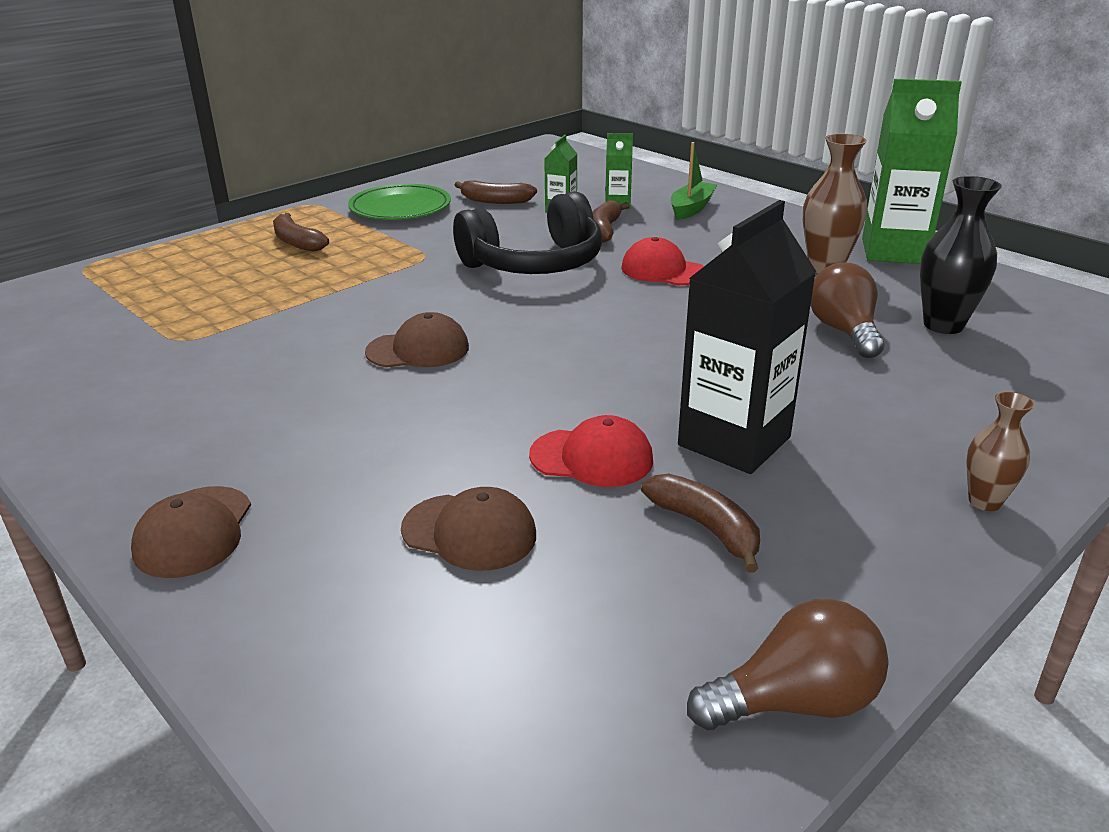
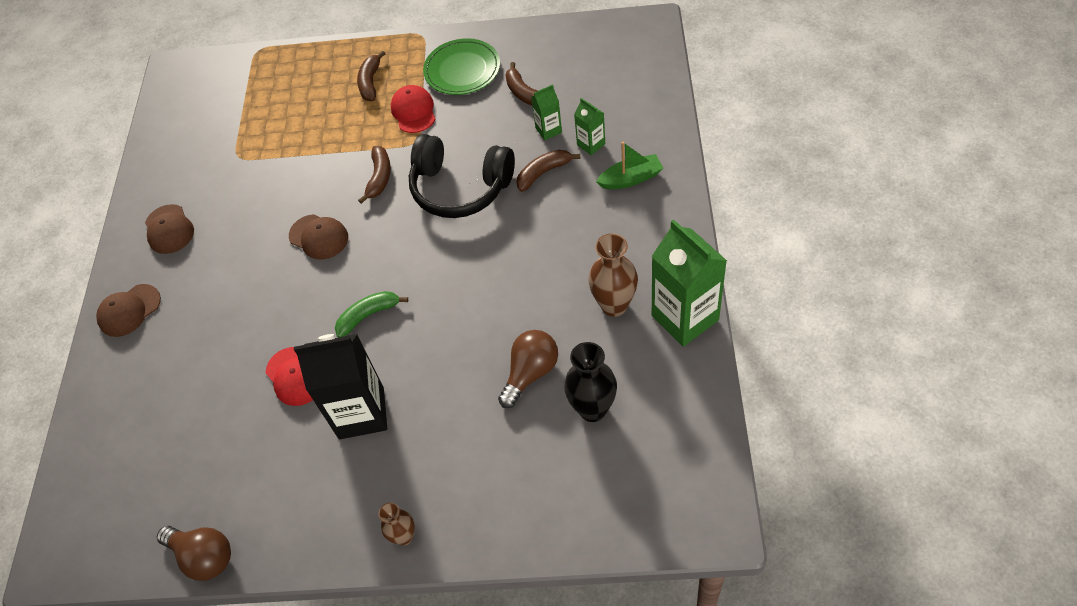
camera: 50 degrees right, 25 degrees up
(469, 532) = (206, 385): brown cap -> brown cap (169, 229)
(594, 373) = (368, 315): none -> green banana
(663, 270) = (518, 242): red cap -> red cap (413, 111)
(706, 527) = (283, 454): brown banana -> brown banana (379, 177)

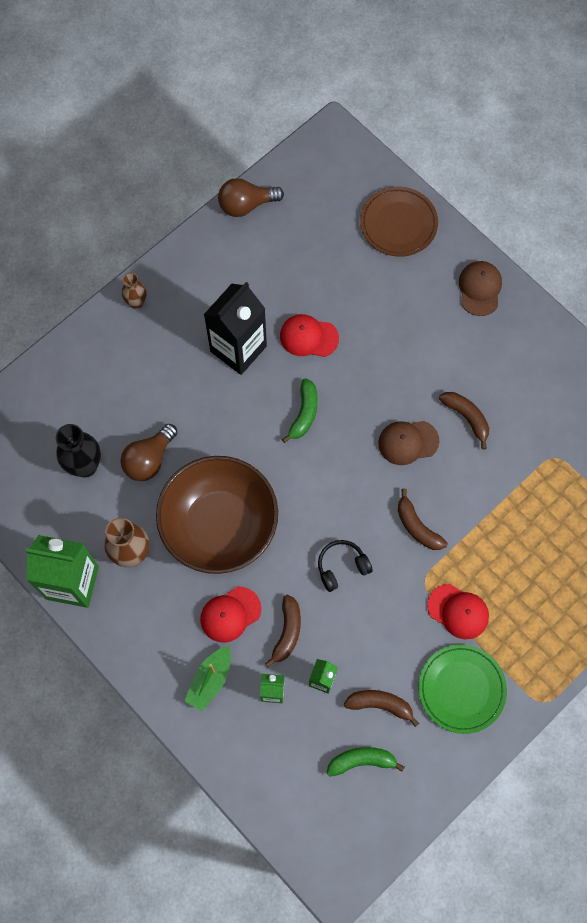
camera: 130 degrees right, 15 degrees up
(112, 419) = (398, 224): none -> brown plate
(169, 229) = (530, 361): brown cap -> none
(370, 82) = (529, 613): brown banana -> brown banana (466, 417)
(460, 188) = (342, 567): black headphones -> black headphones, size x0.50
(522, 278) = (219, 525): none -> brown bowl
(530, 373) = (149, 459): brown light bulb -> brown light bulb turned 45 degrees clockwise
(569, 72) = (361, 761): none -> green banana
(574, 211) = (230, 614): none -> red cap

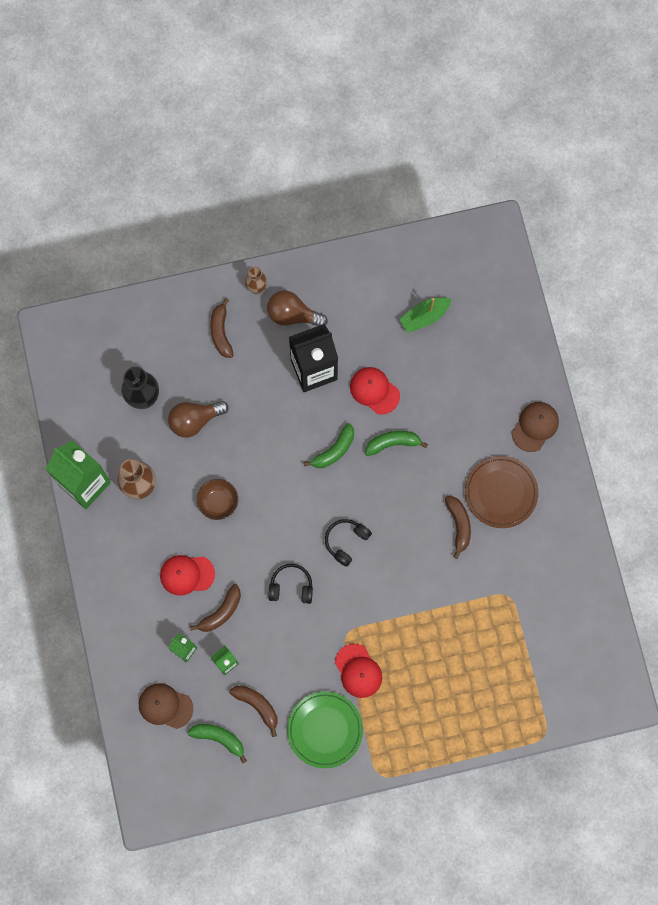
camera: 30 degrees right, 5 degrees up
(210, 680) = (144, 615): green boat -> green boat (424, 317)
(219, 525) = (218, 502): brown bowl -> brown bowl, size x0.40
(246, 205) = (390, 253): brown light bulb -> brown light bulb (292, 315)
(356, 376) = (392, 443): none -> green banana
(369, 493) = (346, 541): none -> black headphones
(398, 224) = (503, 336): brown plate -> brown plate (501, 493)
(408, 442) = (401, 519): brown cap -> brown cap (165, 706)
(417, 526) = (367, 588): brown banana -> brown banana (221, 332)

